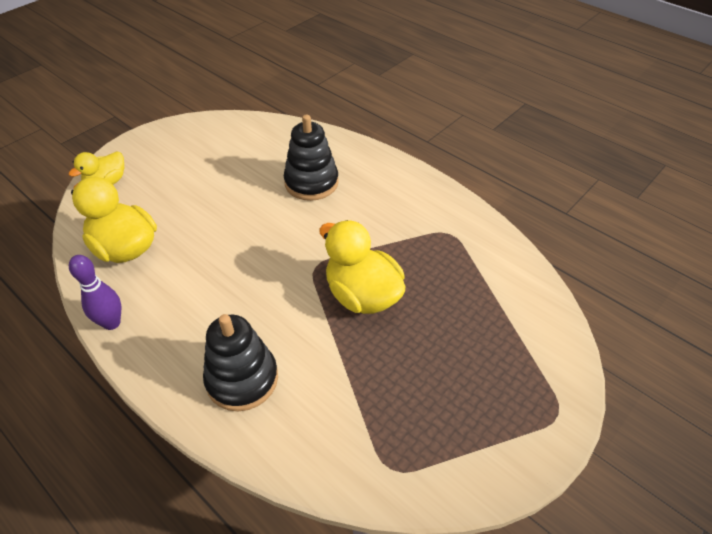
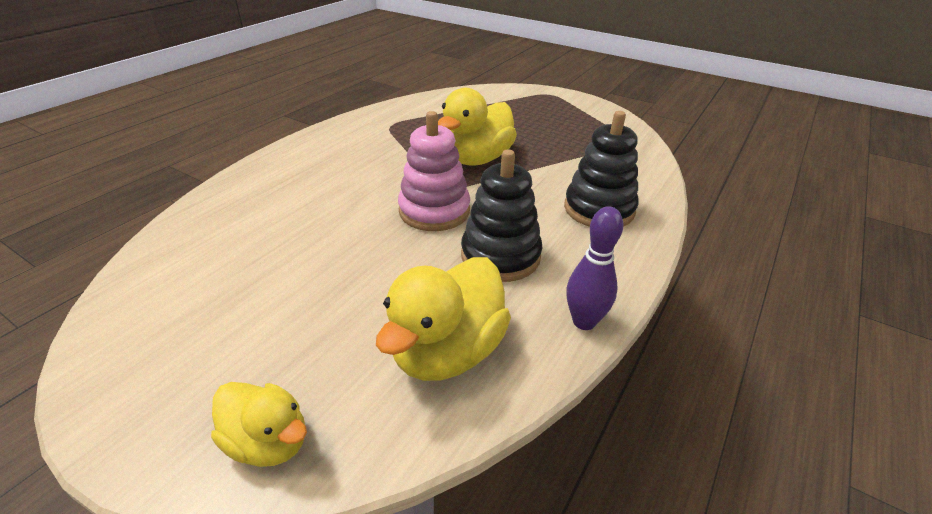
camera: 100 degrees left, 10 degrees down
(277, 254) = (434, 211): none -> pink stacking toy
(311, 182) = (306, 202): black stacking toy -> black stacking toy (500, 256)

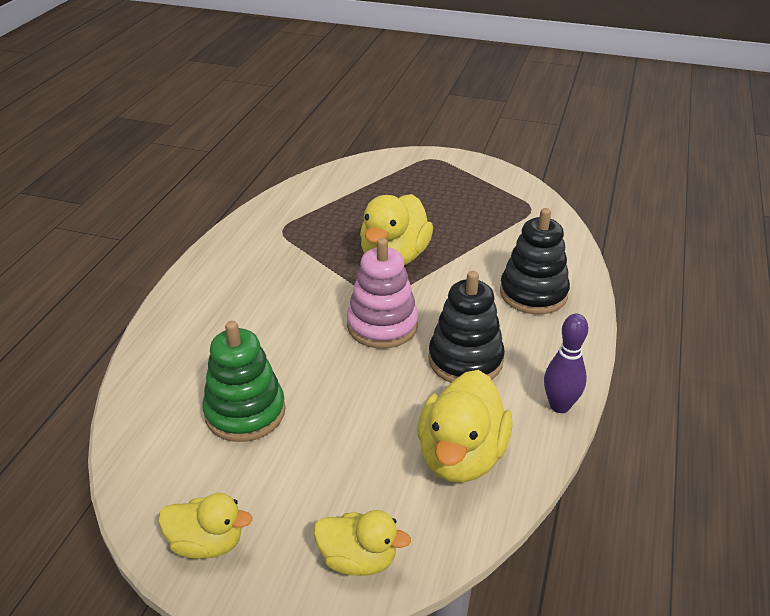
camera: 15 degrees left, 0 degrees up
(130, 380) = (207, 543): none -> yellow duck
(259, 261) = (245, 412): none -> green stacking toy

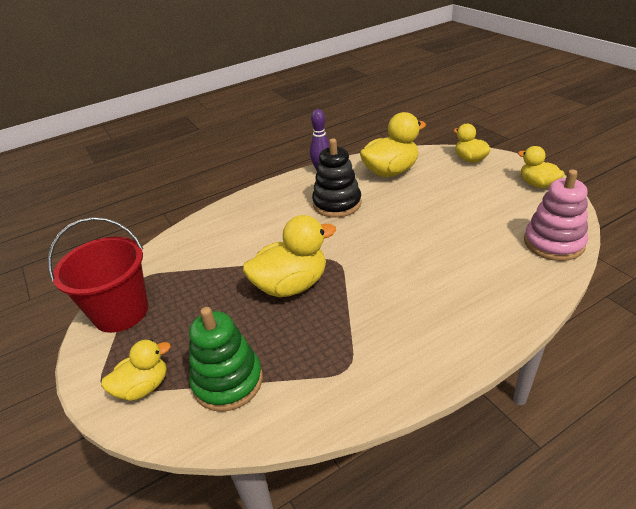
camera: 135 degrees left, 0 degrees up
(245, 412) = (487, 227): green stacking toy -> green stacking toy (228, 381)
(382, 325) = (359, 240): pink stacking toy -> pink stacking toy (553, 243)
(407, 168) = (143, 387): none -> yellow duck
(499, 186) = (121, 312): none -> red bucket
(533, 293) = (249, 220): black stacking toy -> none

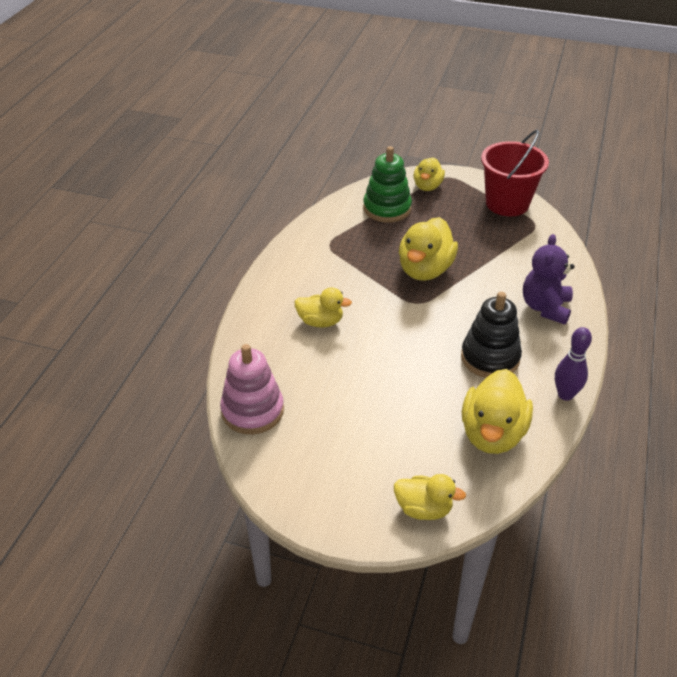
camera: 135 degrees right, 5 degrees up
(253, 215) = (545, 307): none -> purple teddy bear
(537, 184) = (312, 497): yellow duck -> yellow duck (320, 322)

